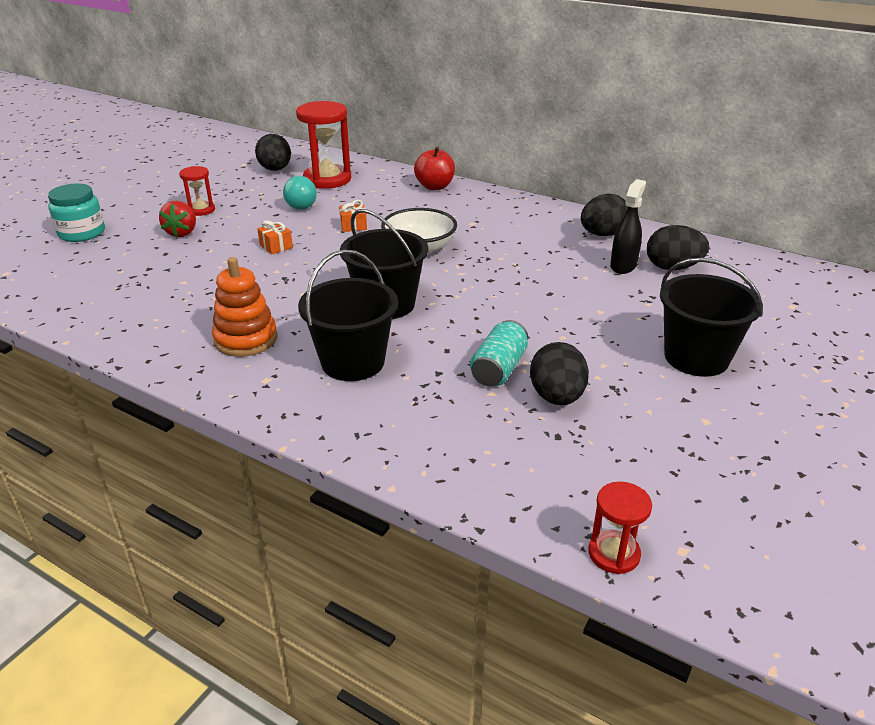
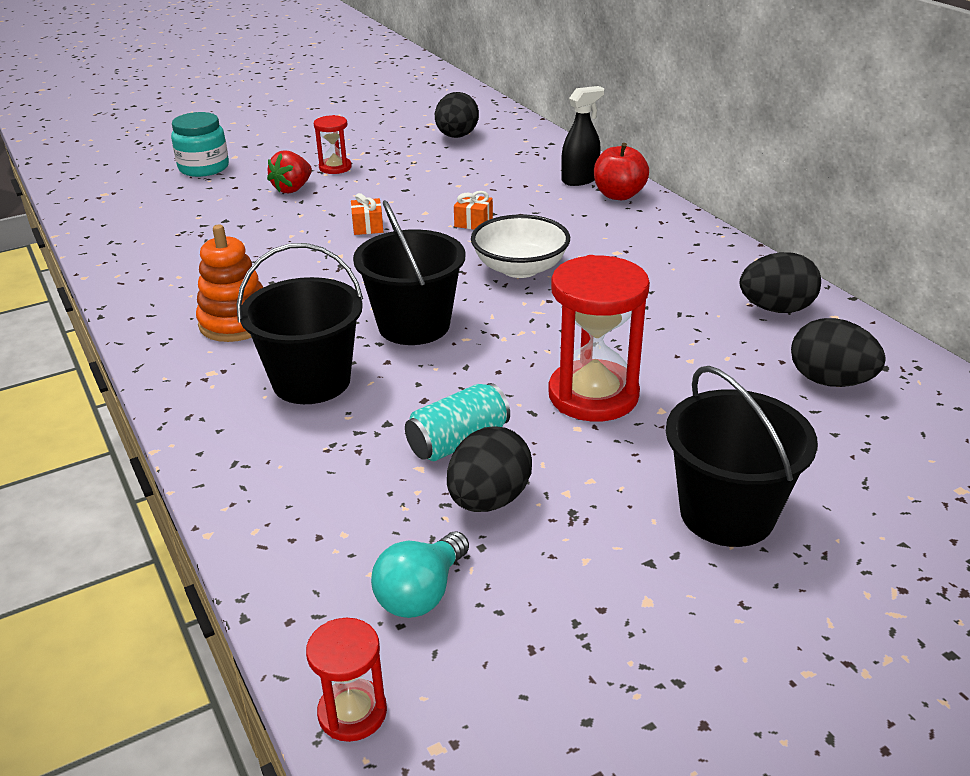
camera: 30 degrees right, 0 degrees up
(303, 205) = (444, 184): turquoise light bulb -> turquoise light bulb (421, 593)
(327, 179) = (501, 160): red hourglass -> red hourglass (593, 395)
(623, 266) = (759, 359): black spray bottle -> black spray bottle (580, 179)

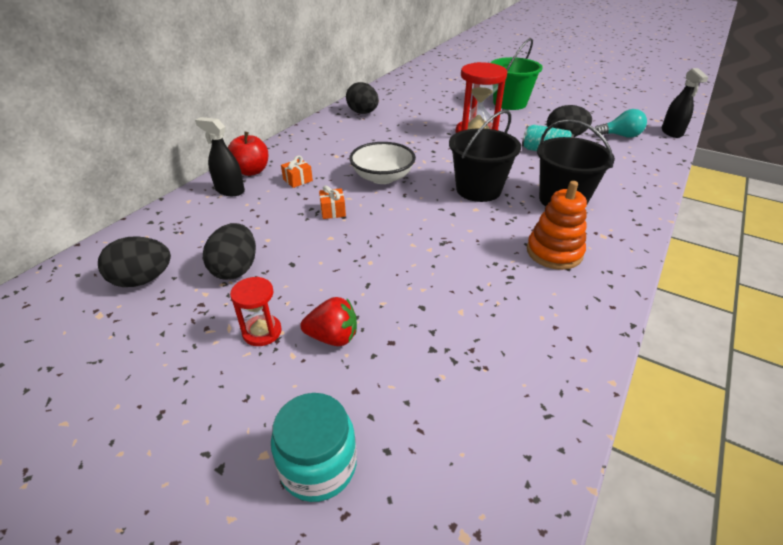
camera: 120 degrees left, 5 degrees up
(352, 712) = (671, 132): red hourglass -> black spray bottle
(368, 227) = (376, 254): orange gift -> orange gift (297, 180)
(727, 514) = (509, 103): black bucket -> green bucket
(830, 381) = (410, 98): black egg -> black egg (235, 269)

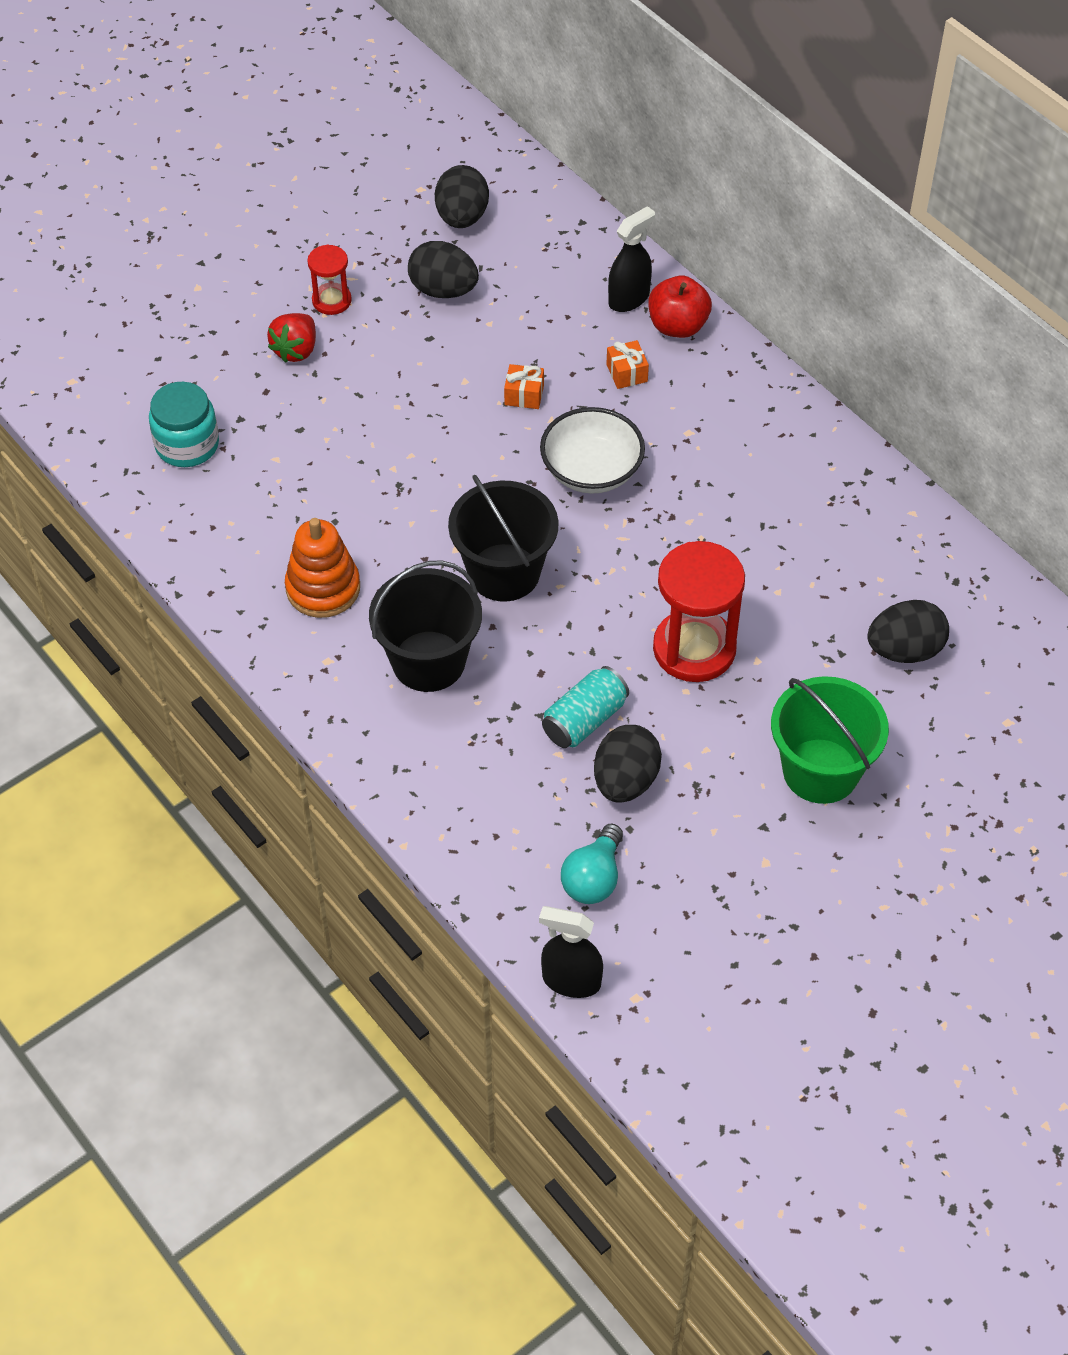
camera: 110 degrees right, 15 degrees up
(318, 465) = (169, 316): turquoise jar -> turquoise jar (187, 445)
(363, 113) = (856, 508): black egg -> black egg (904, 650)

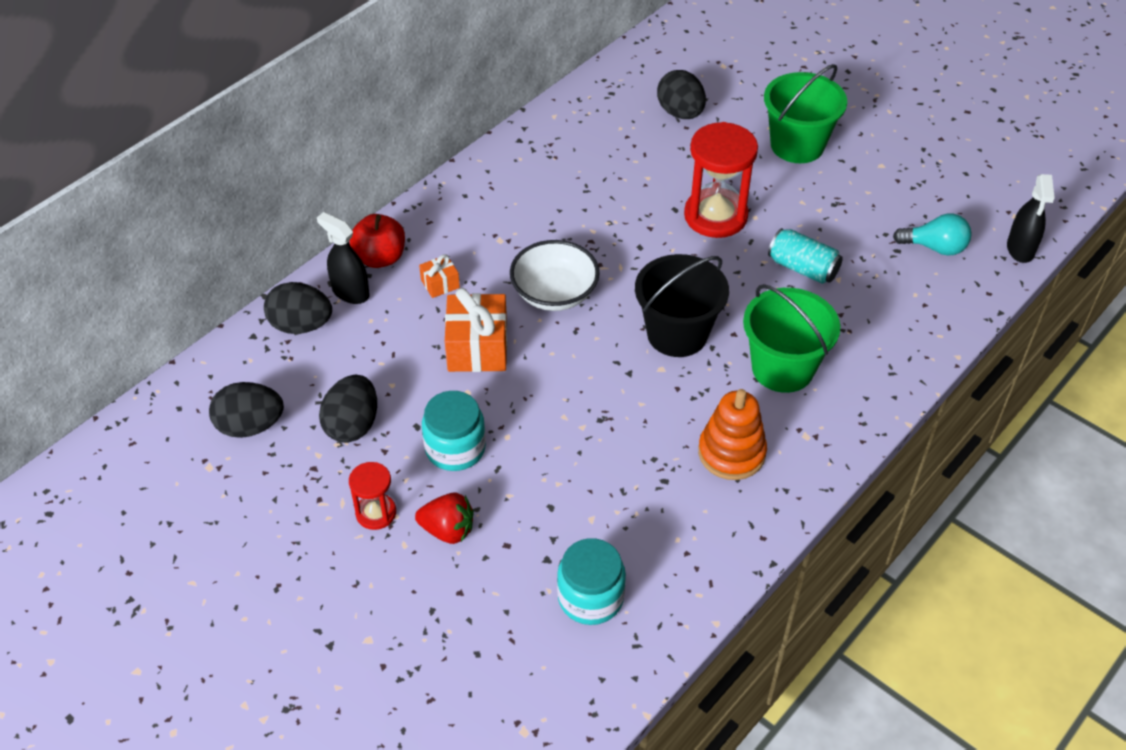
camera: 100 degrees left, 5 degrees down
(392, 364) = (455, 448): none -> turquoise jar
(428, 661) = (782, 368): black bucket -> green bucket
(524, 395) = (477, 348): orange gift -> orange gift, size x1.97
(625, 781) = (847, 240): black egg -> black egg (301, 325)

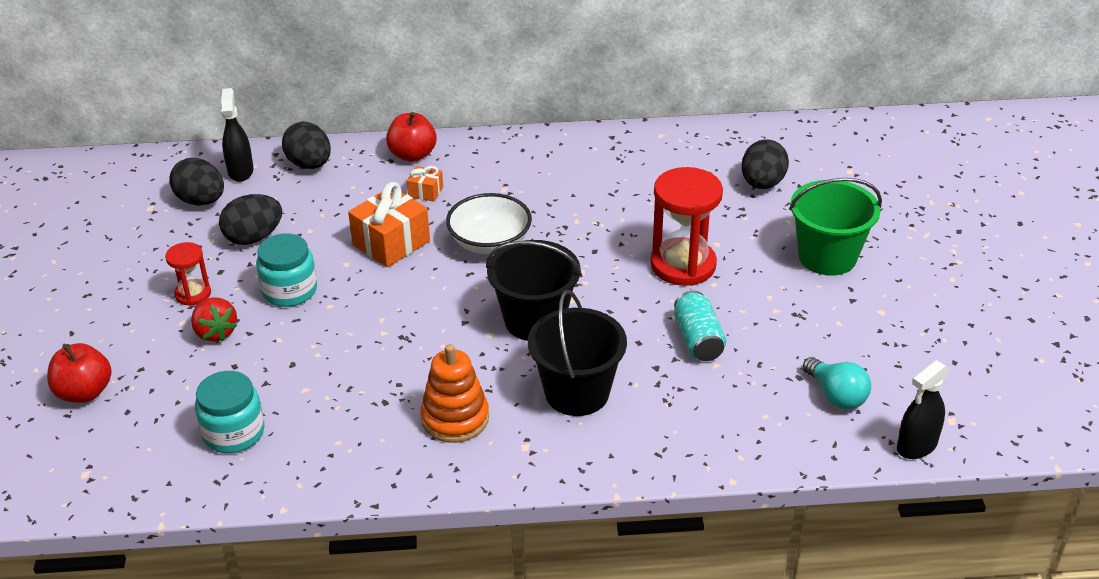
camera: 45 degrees right, 10 degrees down
(350, 292) = (365, 163): black spray bottle -> black spray bottle (240, 171)
(415, 669) = (84, 392): none -> red apple
(782, 368) = (577, 393): green bucket -> black bucket

